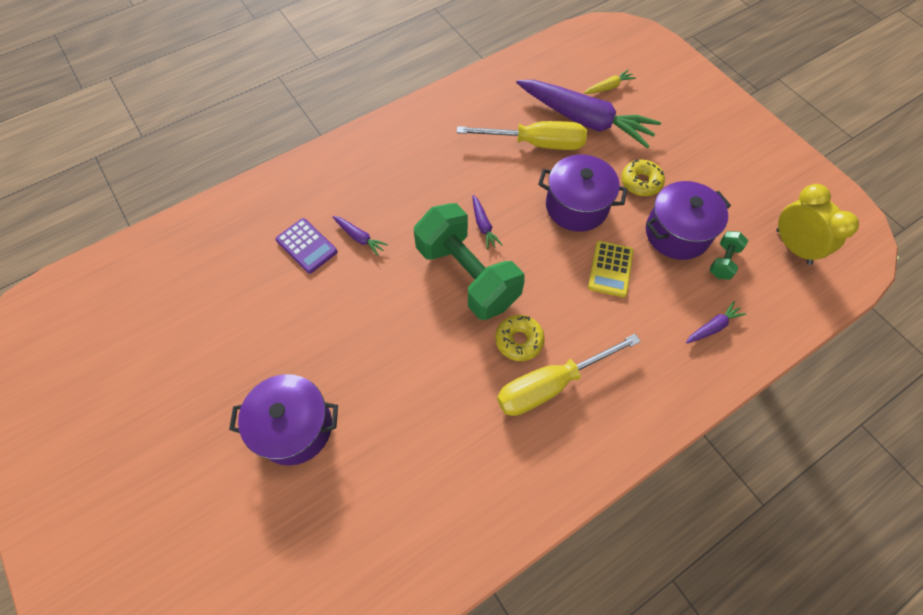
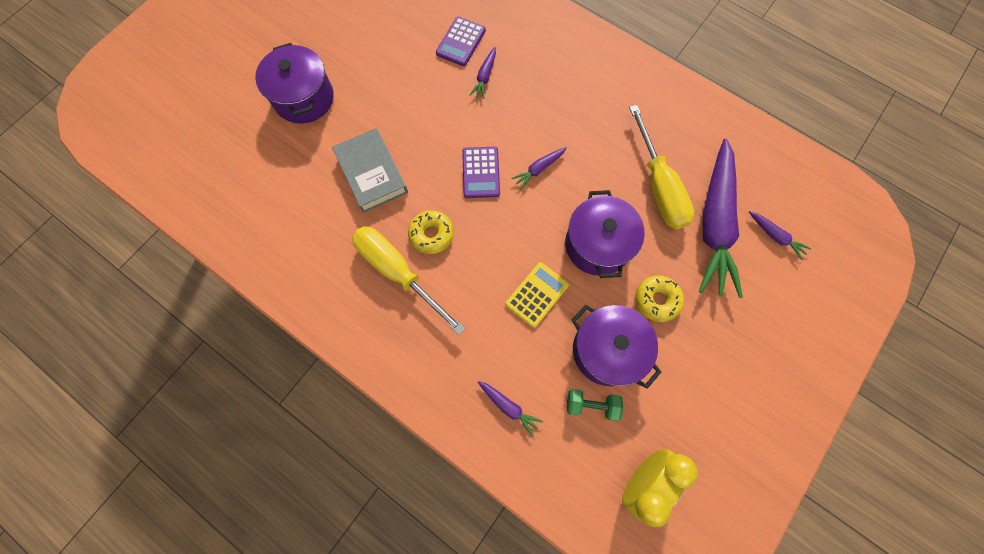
camera: 70 degrees right, 10 degrees up
(425, 379) = (372, 173): none -> grey book
(467, 275) = (481, 172): green dumbbell -> purple calculator
(608, 87) = (775, 236): yellow carrot -> purple carrot
(610, 269) = (536, 294): yellow calculator -> yellow calculator turned 135 degrees clockwise

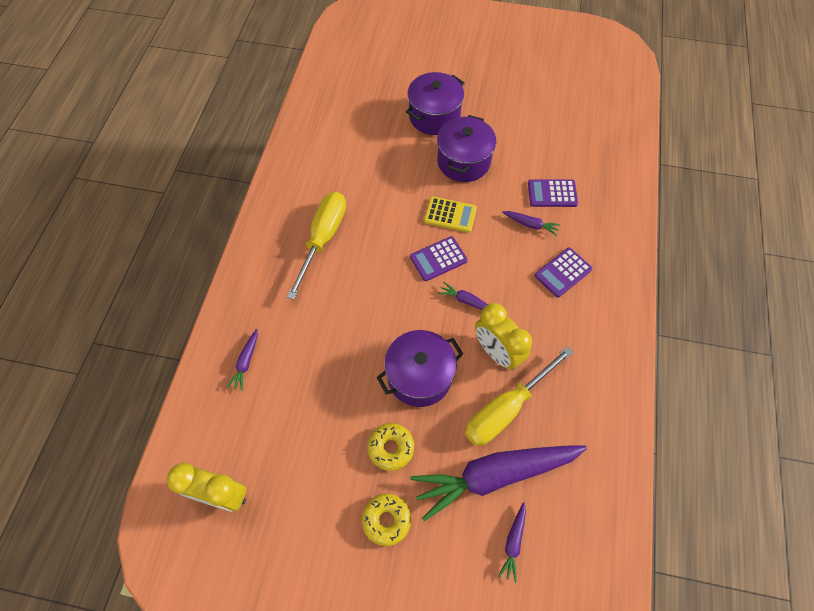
camera: 65 degrees right, 10 degrees down
(372, 173) = (396, 186): grey book -> none
(431, 234) = (365, 247): yellow donut -> yellow donut (386, 520)
(485, 76) = (530, 224): purple carrot -> purple carrot turned 150 degrees counterclockwise
(536, 294) = (350, 345): yellow calculator -> yellow calculator (450, 215)
(549, 76) = (563, 272): none -> purple calculator
(591, 405) = (271, 426): green dumbbell -> none
(602, 168) = (497, 352): none -> yellow clock
(607, 350) = (325, 421): purple pot -> purple pot (463, 161)

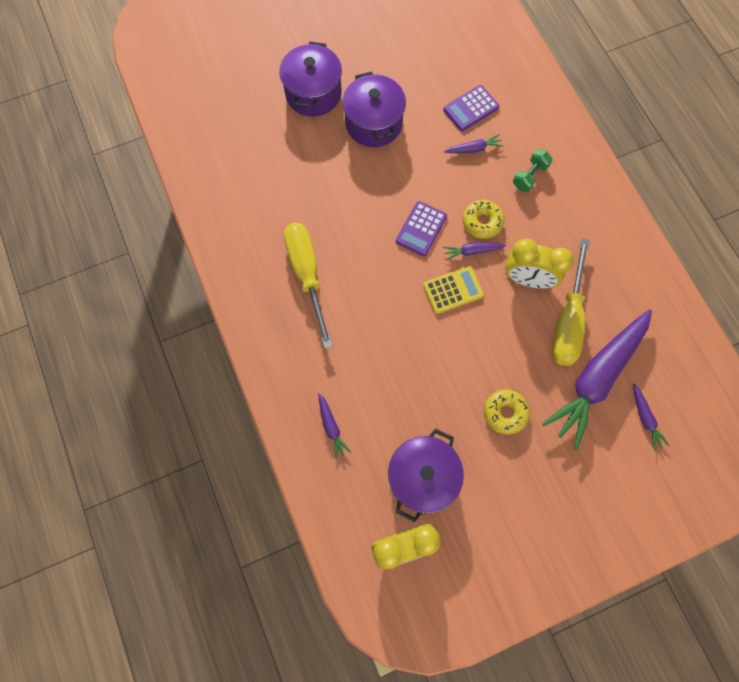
camera: 35 degrees left, 10 degrees up
(386, 520) = (544, 469): yellow donut -> yellow donut (482, 222)
(419, 376) = (483, 340): purple pot -> purple pot (422, 476)
(450, 215) = (400, 182): yellow calculator -> yellow calculator (453, 290)
(563, 272) = (529, 176): purple calculator -> green dumbbell

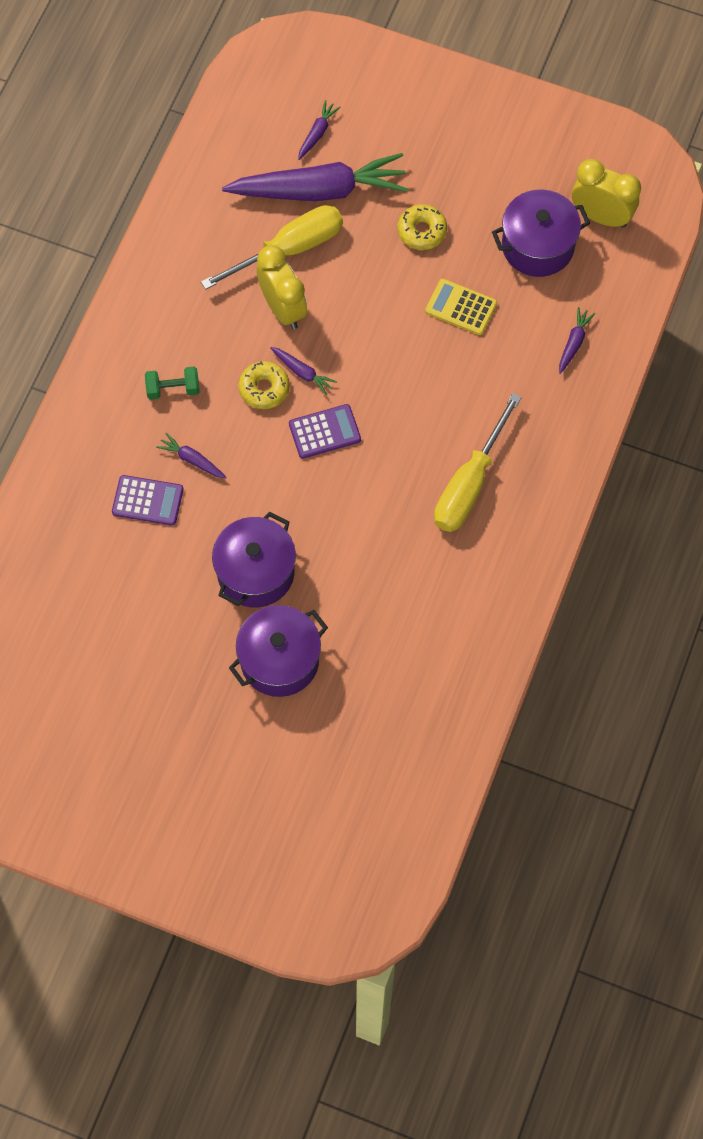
camera: 135 degrees left, 5 degrees down
(453, 290) = (356, 356): yellow calculator -> yellow calculator (461, 307)

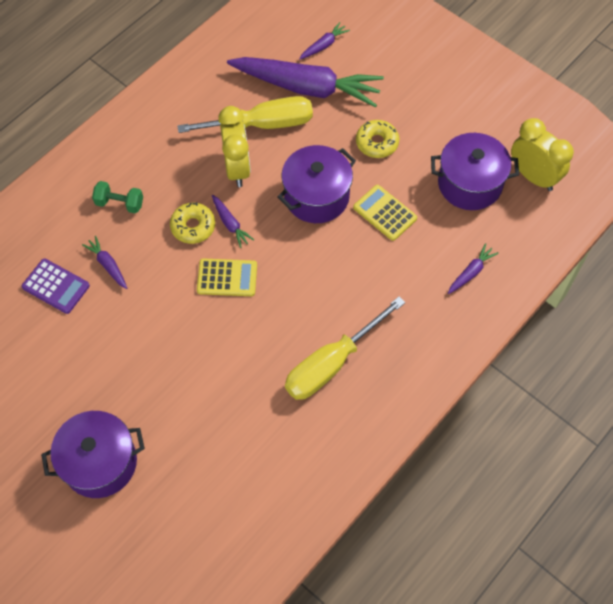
camera: 20 degrees right, 5 degrees down
(255, 572) = (115, 377): purple pot -> purple pot (316, 196)
(324, 432) = (227, 278): purple calculator -> yellow calculator

